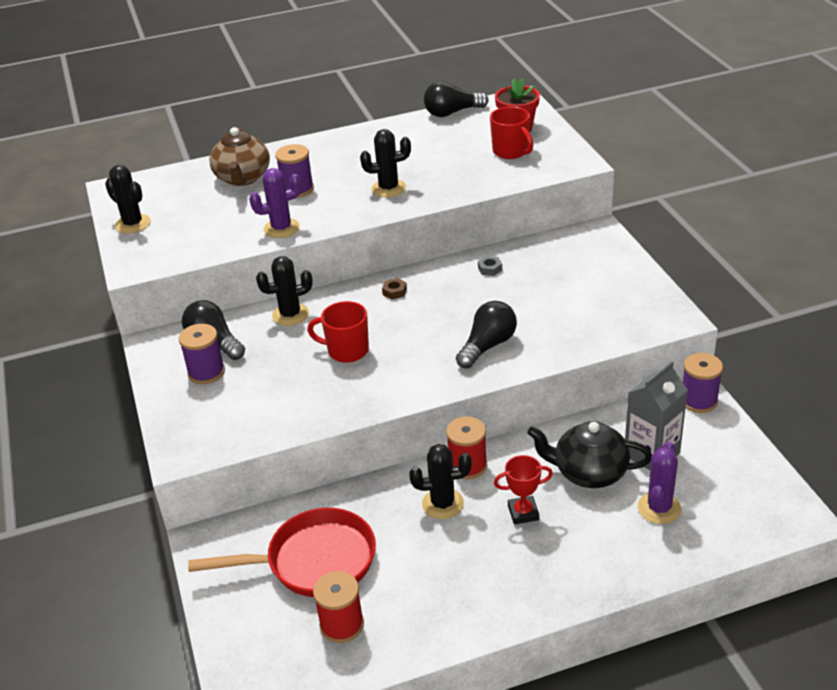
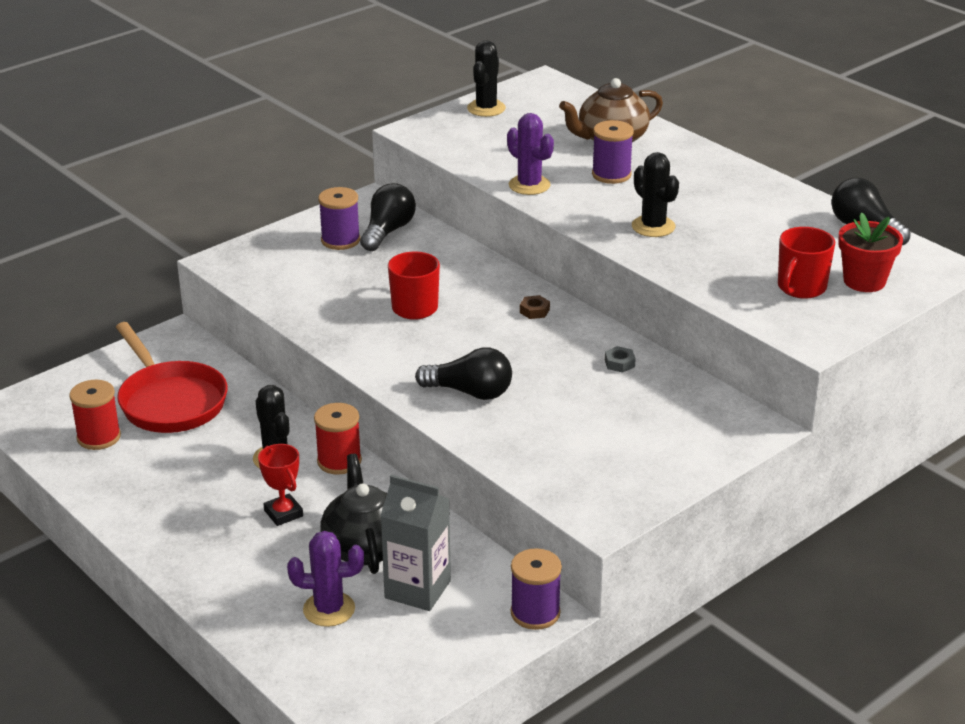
camera: 65 degrees right, 5 degrees down
(290, 314) = (456, 260): black cactus -> none

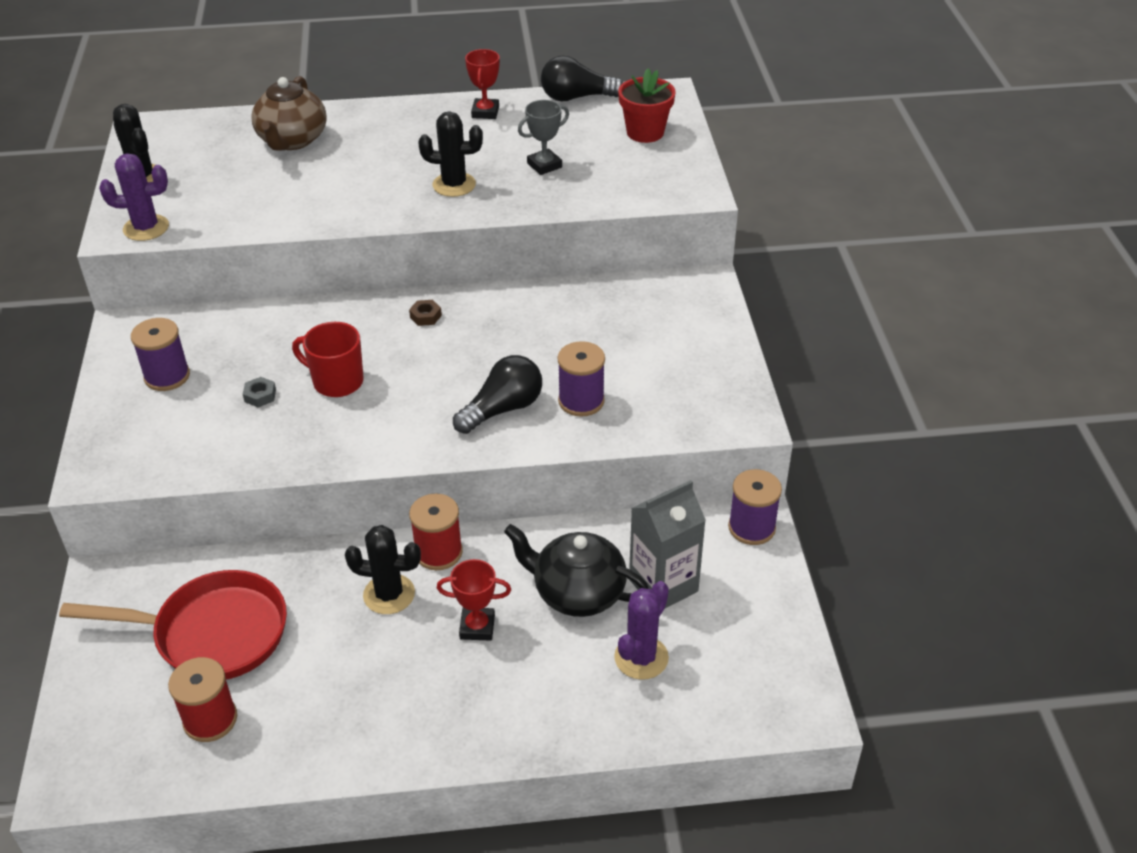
camera: 55 degrees left, 10 degrees up
(387, 231) = (192, 340): black light bulb -> none
(529, 185) = (306, 214): purple cactus -> purple cactus (146, 228)
(611, 174) = (347, 166): purple spool -> purple spool (581, 401)
(619, 363) = (551, 308): grey nut -> grey nut (260, 396)
(740, 254) = (544, 165): none -> grey trophy
(774, 198) = (485, 112): none -> red trophy
(801, 288) = (622, 162): red mug -> none

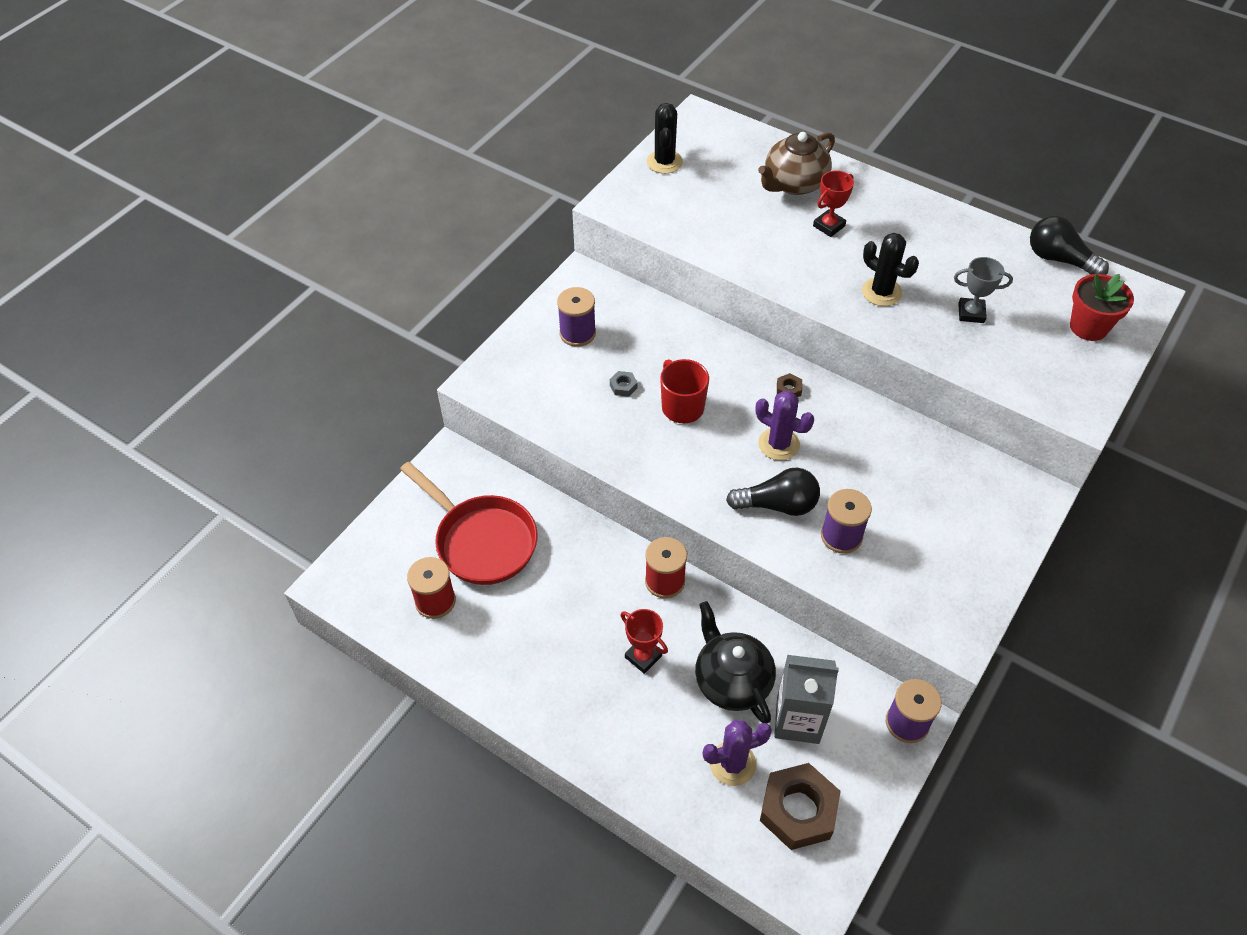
camera: 40 degrees right, 10 degrees up
(146, 228) = (632, 209): purple cactus -> purple cactus (779, 444)
(389, 594) = (607, 590): black cactus -> none
(485, 112) = (967, 234): red trophy -> red trophy (829, 226)
(730, 654) = (798, 810): none -> brown nut

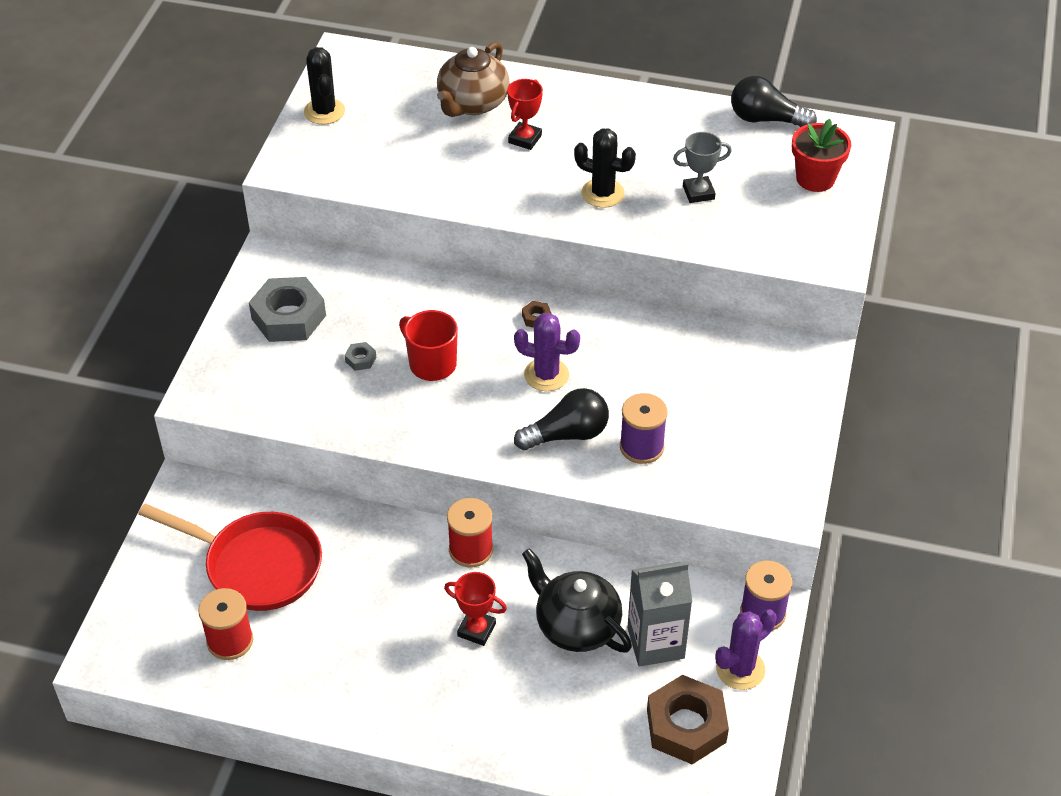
camera: 20 degrees left, 5 degrees down
(577, 333) = (289, 317): purple spool -> grey nut
(732, 763) = (606, 703): purple cactus -> purple cactus (740, 669)

